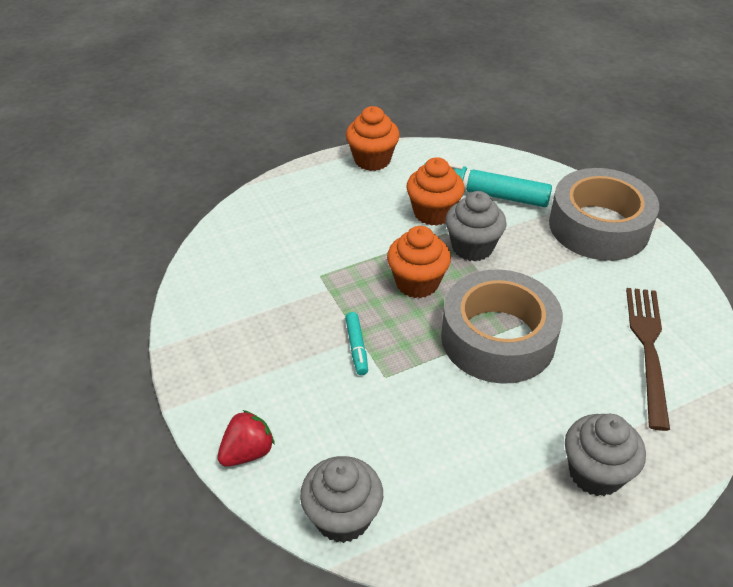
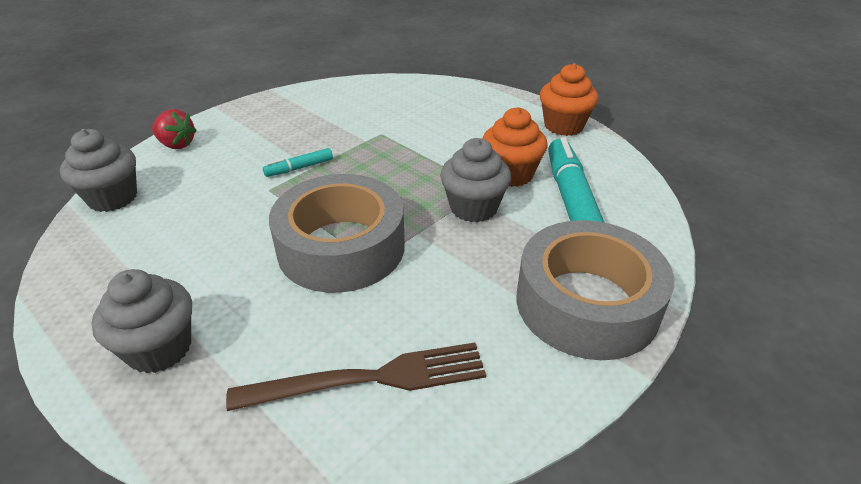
camera: 70 degrees right, 5 degrees down
(417, 283) = (398, 184): orange cupcake -> none

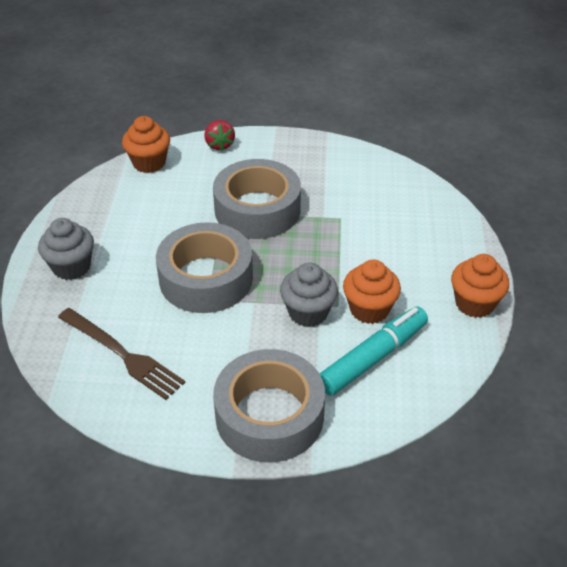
camera: 50 degrees right, 5 degrees up
(113, 198) = (149, 163): grey cupcake -> orange cupcake
(299, 168) = (257, 210): turquoise marker -> grey tape

